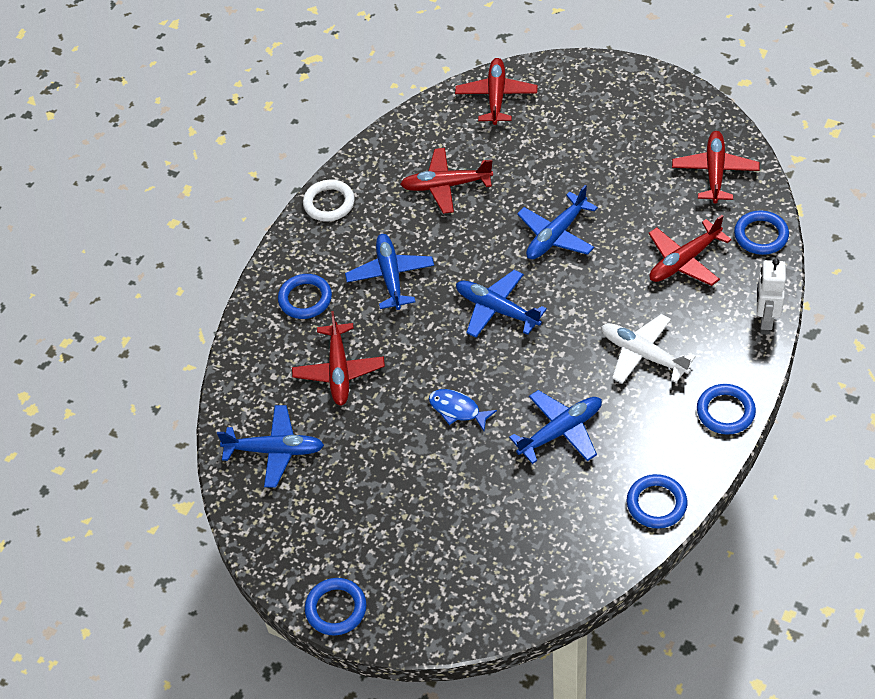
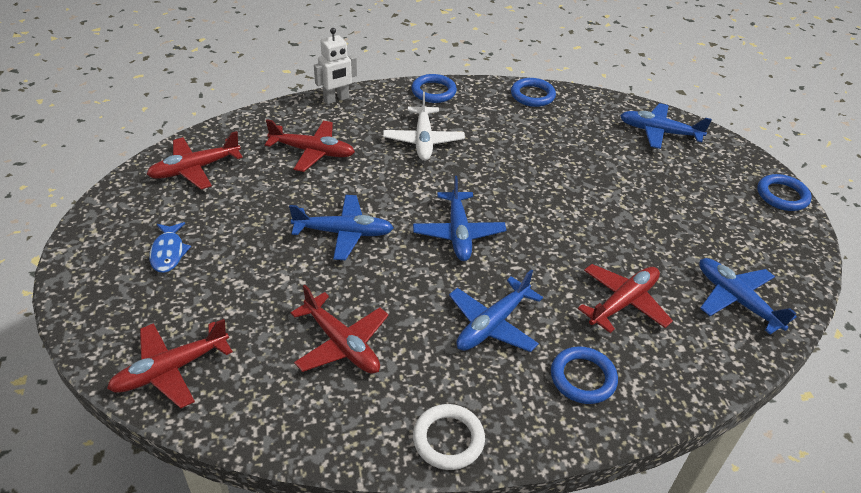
camera: 135 degrees left, 10 degrees down
(457, 410) = (573, 211): blue fish -> blue fish (168, 252)
(560, 431) = (529, 153): blue plane -> blue plane (659, 132)
(761, 235) = (254, 124): blue ring -> none

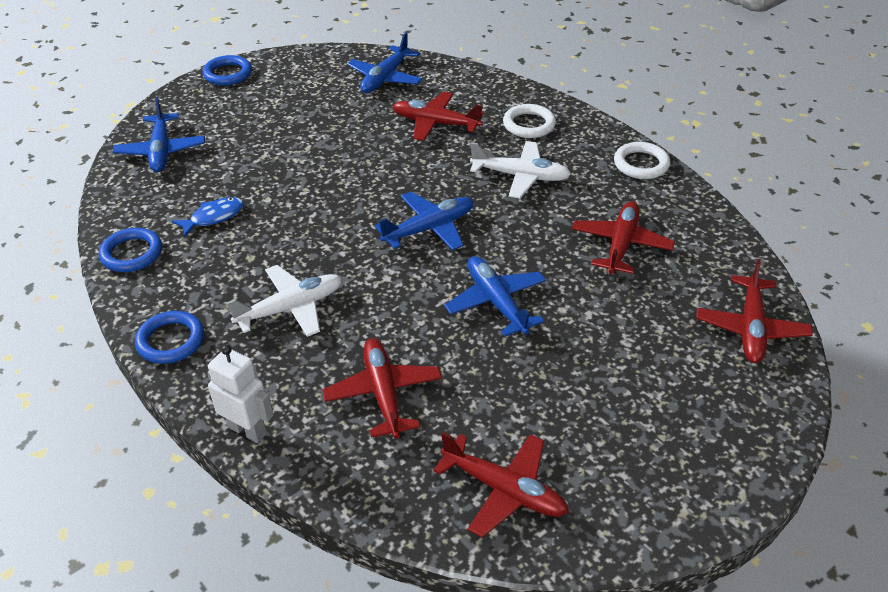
camera: 115 degrees left, 0 degrees up
(168, 252) = (645, 419): blue fish -> blue fish (214, 217)
(170, 370) = (751, 328): red plane -> red plane turned 75 degrees clockwise
(492, 324) = (520, 176): blue plane -> white plane
(583, 378) = (529, 124): blue ring -> white ring

